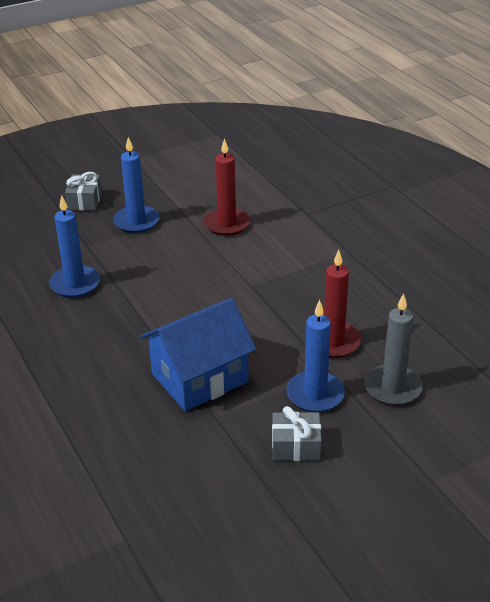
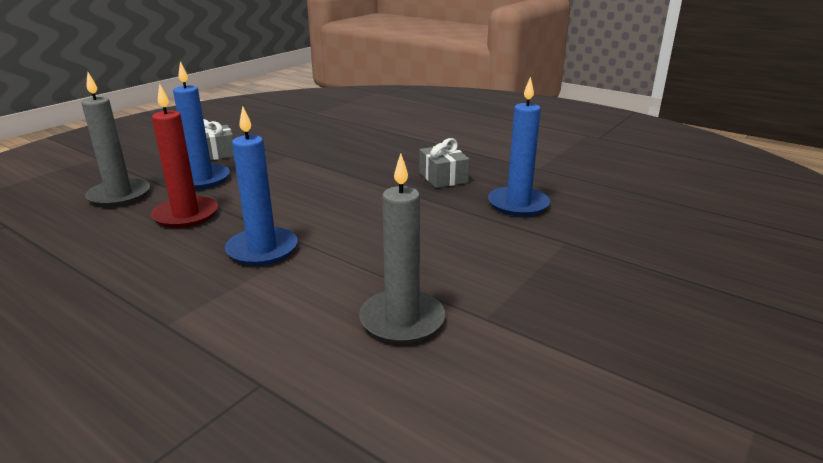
camera: 155 degrees right, 10 degrees down
(84, 201) = (671, 299): grey gift -> grey gift (443, 177)
(136, 221) = (547, 287): blue candle -> blue candle (262, 249)
(199, 378) = (317, 170): blue house -> none
(227, 224) = (402, 320): red candle -> grey candle

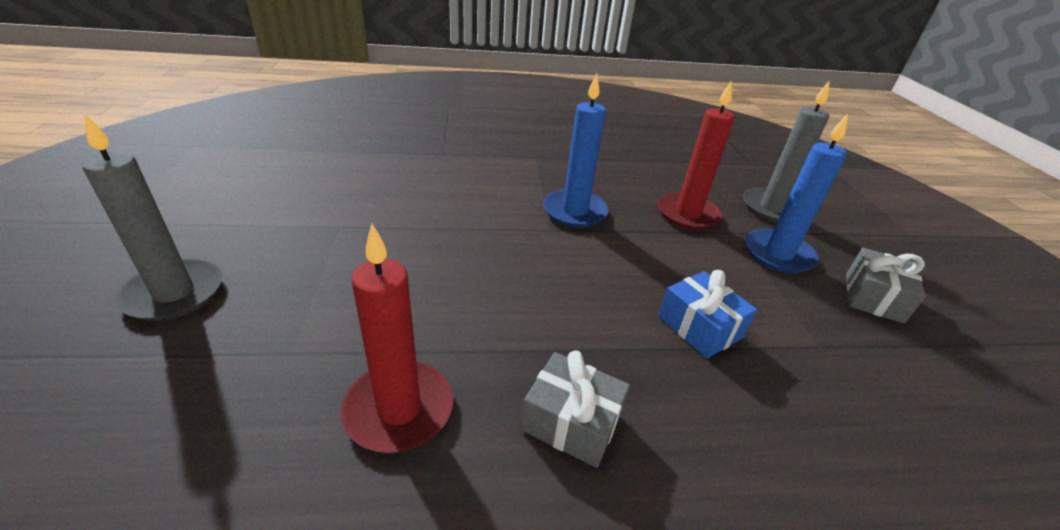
camera: 135 degrees right, 10 degrees up
(327, 176) = (699, 327): none -> blue gift
(402, 320) = (403, 203): grey candle -> grey candle (174, 293)
(518, 204) = (399, 409): blue candle -> red candle

